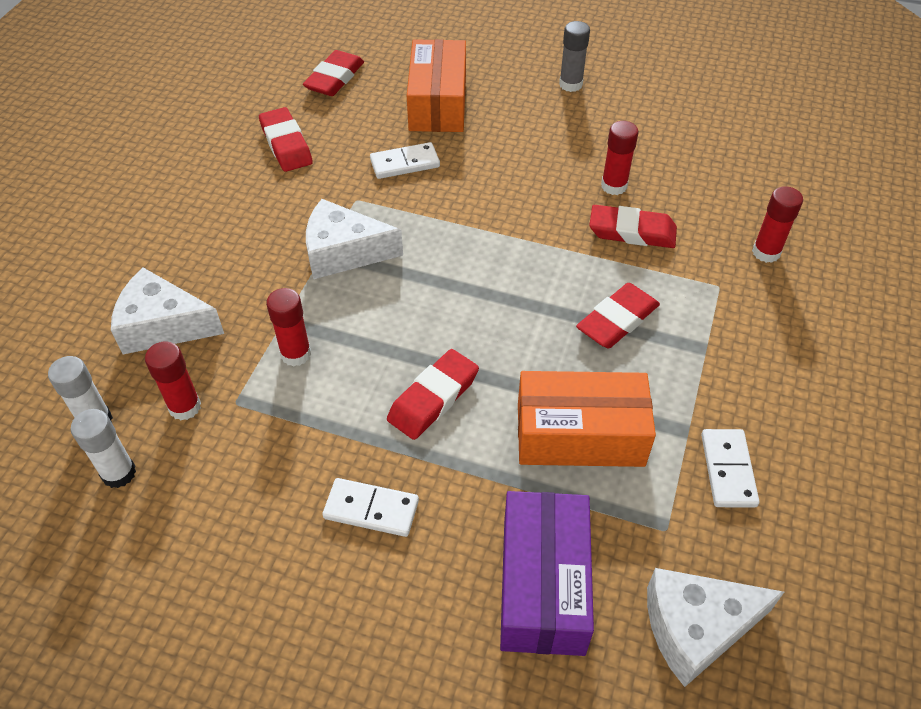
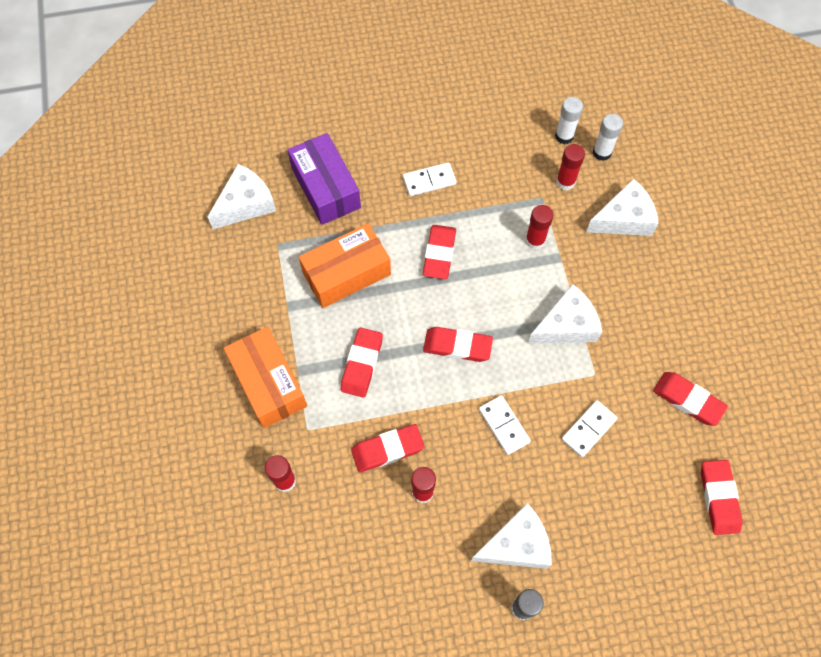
camera: 150 degrees right, 15 degrees up
(437, 103) = (615, 515): orange box -> orange box (268, 383)
(487, 287) = (457, 346): none -> red eraser
(545, 119) = (516, 545): none -> white cheese
(728, 470) = (257, 293): white domino -> white domino (504, 425)

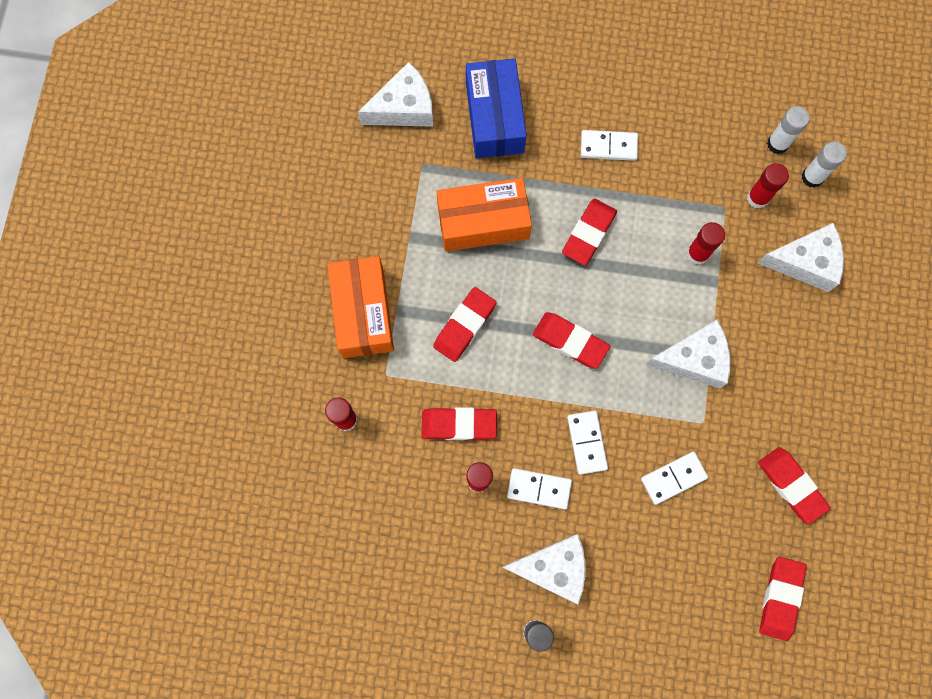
camera: 20 degrees right, 10 degrees up
(325, 188) = (494, 117): purple box -> blue box
(478, 480) = (539, 489): none -> white domino

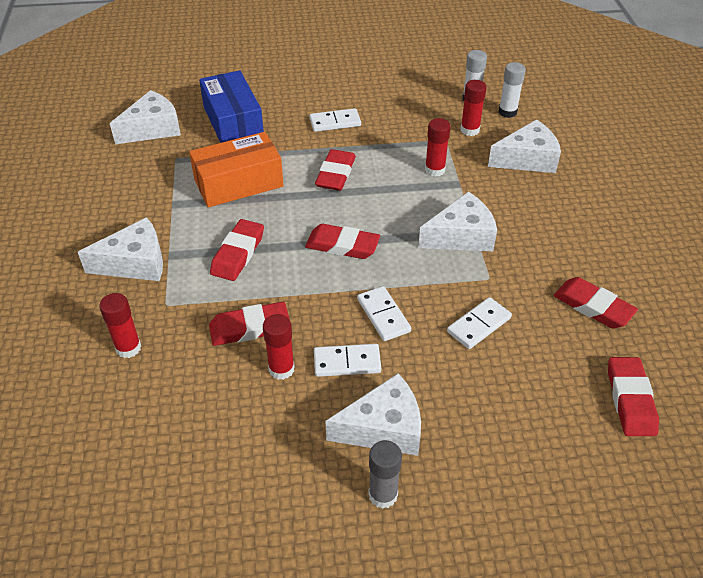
camera: 15 degrees left, 30 degrees down
(363, 312) = (135, 263): orange box -> white cheese

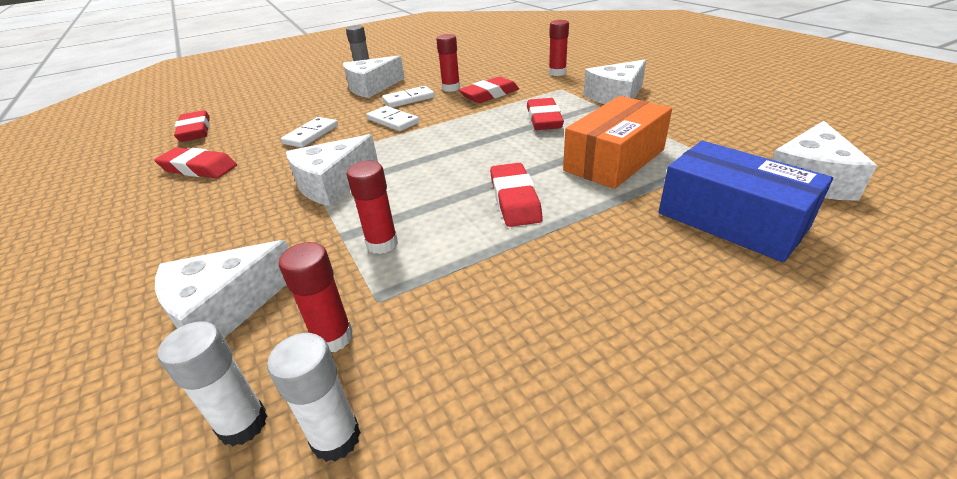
camera: 160 degrees right, 10 degrees down
(335, 122) = (584, 270): white domino -> none
(342, 245) = (455, 146): red eraser -> none

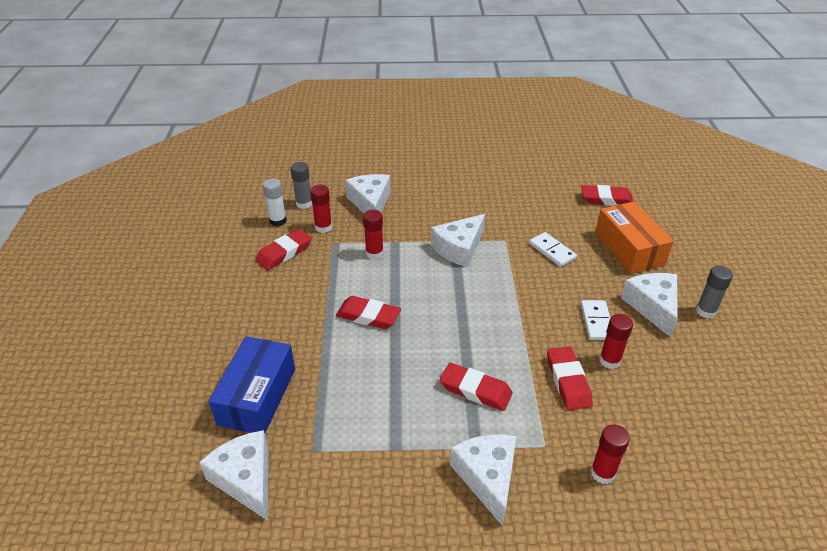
camera: 115 degrees right, 5 degrees up
(198, 168) = (531, 199): red eraser -> red eraser (284, 253)
(243, 424) = (304, 204): white glue stick -> grey glue stick
(332, 183) = (459, 248): white cheese -> white cheese turned 120 degrees counterclockwise
(393, 121) = (547, 298): white domino -> none
(614, 160) = (369, 390): orange box -> orange box (629, 249)
(731, 220) = (257, 396): blue box -> blue box turned 60 degrees counterclockwise

